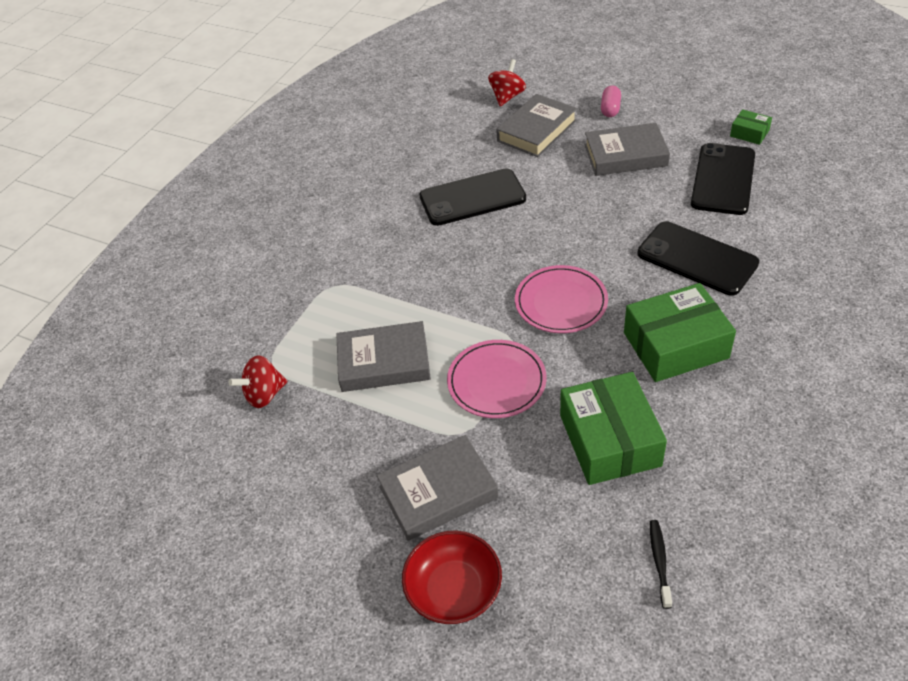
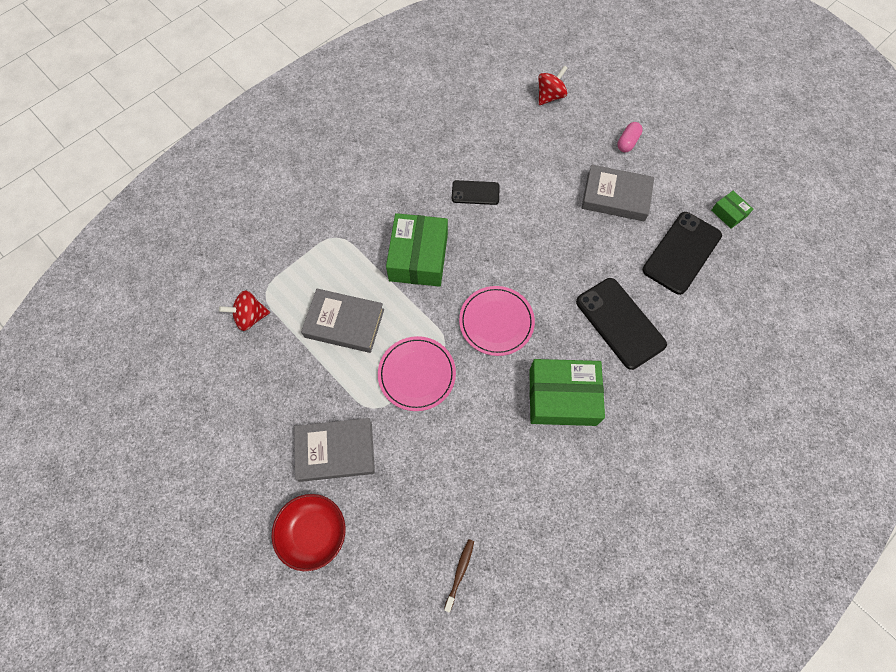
camera: 15 degrees right, 20 degrees up
(472, 198) = (475, 193): black phone -> black phone, size x0.57
(536, 131) = (557, 142): grey book -> none
(609, 440) = (473, 459): green box -> green box (418, 257)
(659, 561) = (460, 572): black toothbrush -> brown toothbrush

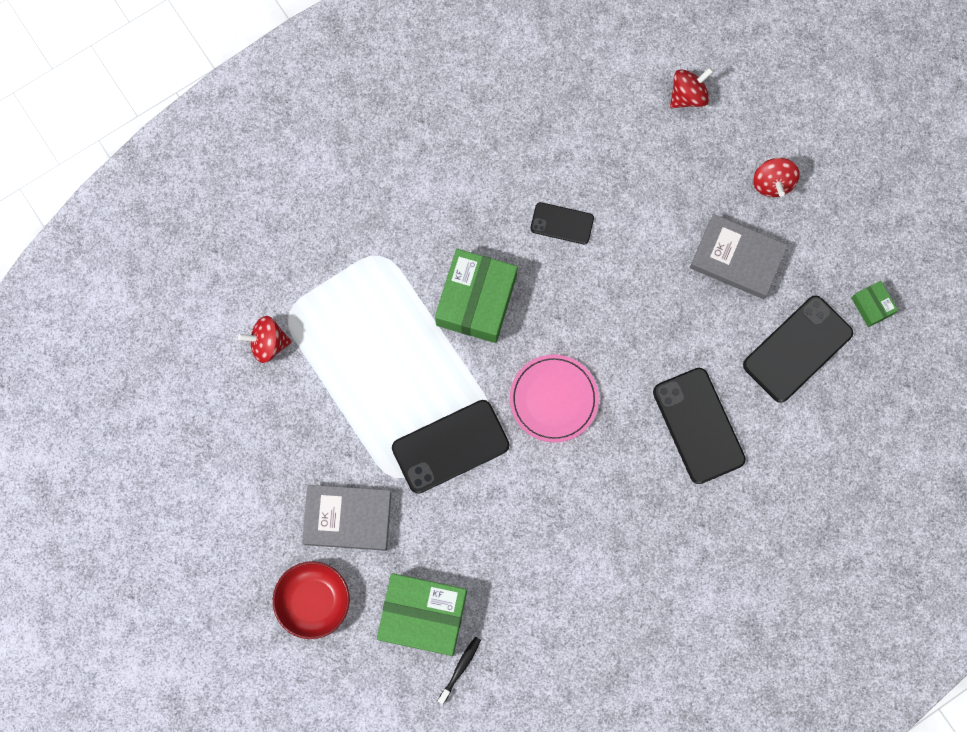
camera: 10 degrees right, 10 degrees up
(344, 323) = (376, 370): grey book -> none
(417, 374) = (450, 446): pink plate -> black phone
(460, 572) = (460, 668): brown toothbrush -> black toothbrush
(562, 397) = (610, 502): green box -> green box (423, 615)
(627, 142) = (772, 183): pink capsule -> red spinning top

